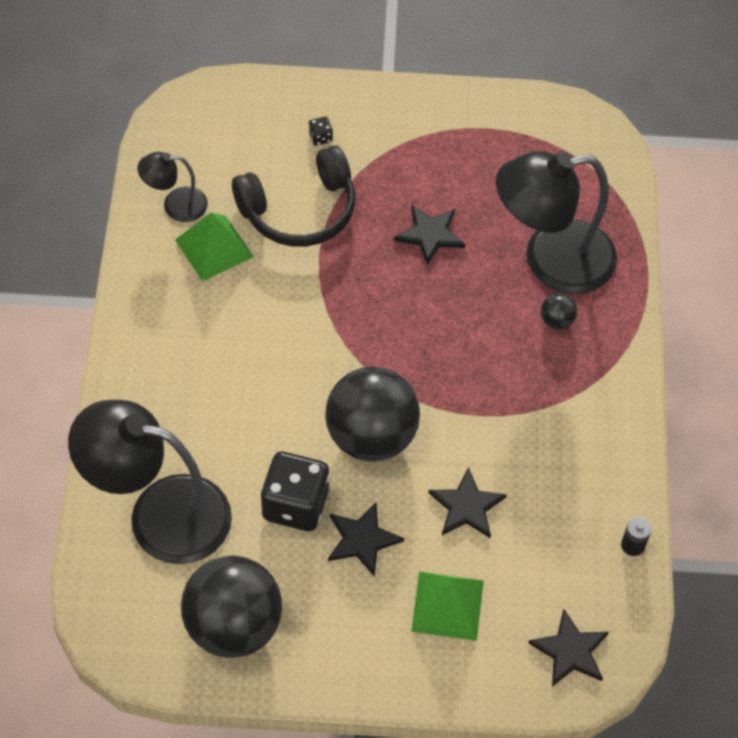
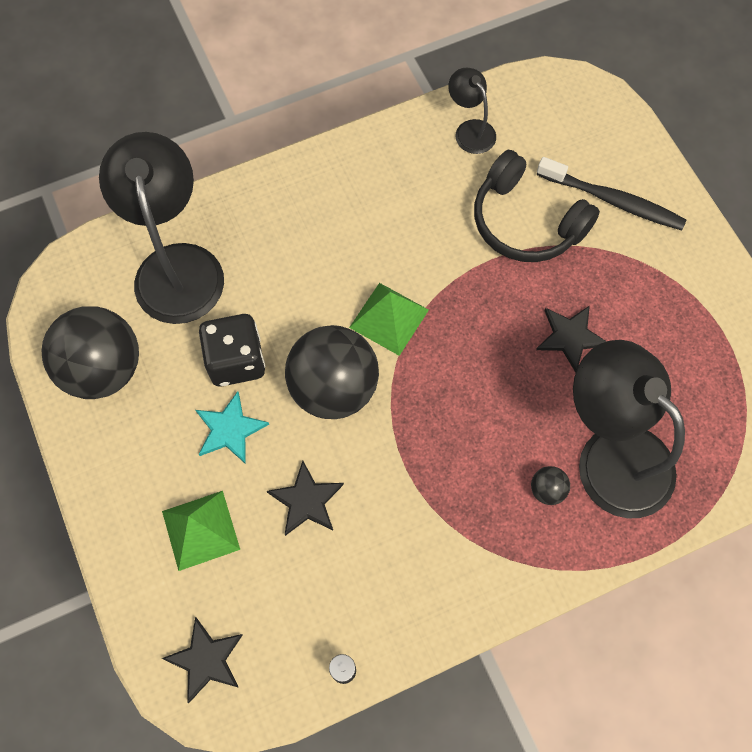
camera: 65 degrees right, 10 degrees up
(214, 248) = (446, 178): green pyramid -> green pyramid (389, 318)
(320, 137) = (613, 200): black dice -> black toothbrush
(362, 540) = (230, 429): black star -> turquoise star

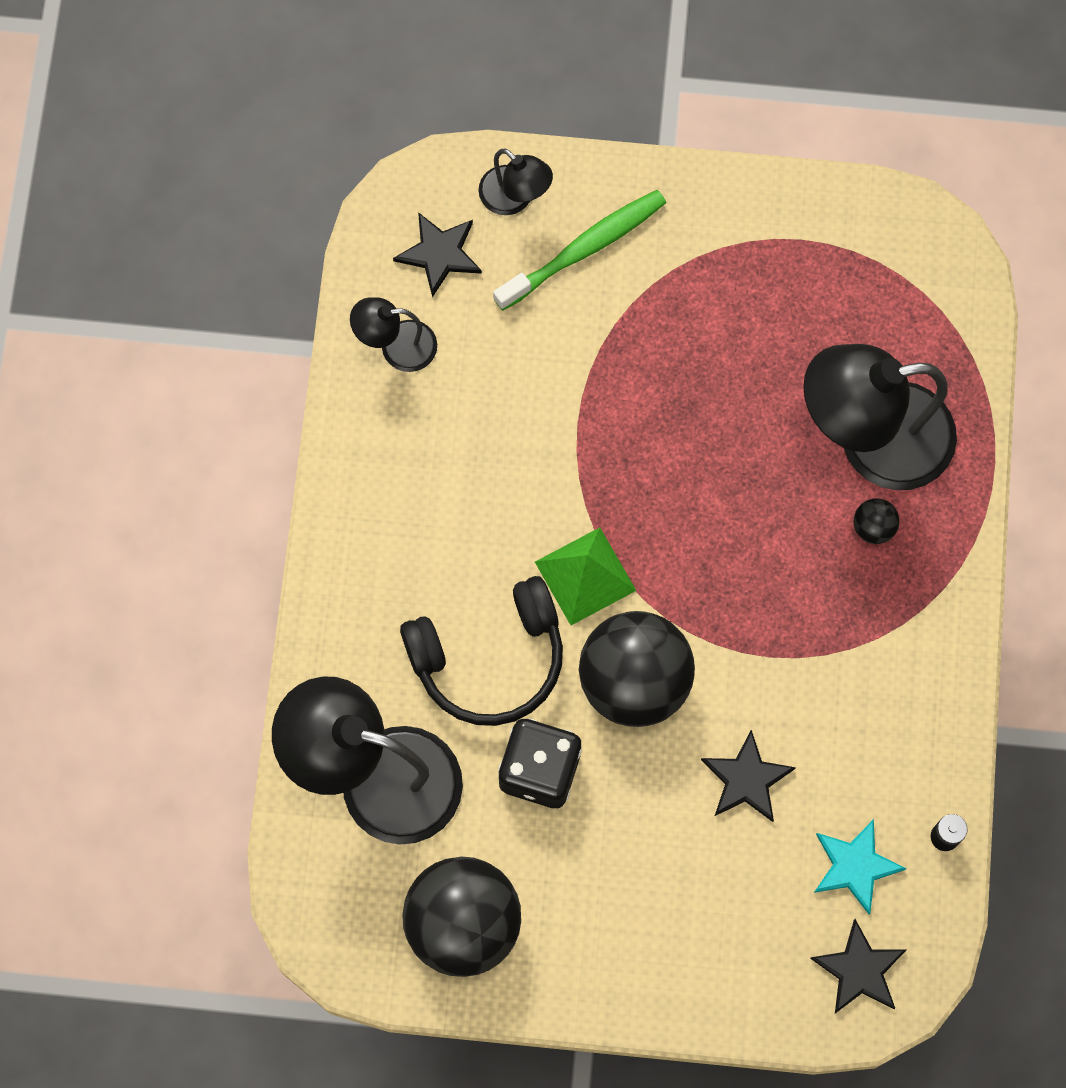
camera: 60 degrees left, 5 degrees up
(200, 530) = (717, 907): green pyramid -> none
(230, 429) = (619, 819): turquoise star -> turquoise star (855, 866)
(526, 222) = (554, 358): black headphones -> black headphones (489, 659)
(570, 337) = (720, 398): black star -> black star (439, 254)
(613, 200) = (584, 249): black toothbrush -> green toothbrush
(616, 144) = (515, 198): none -> black lamp

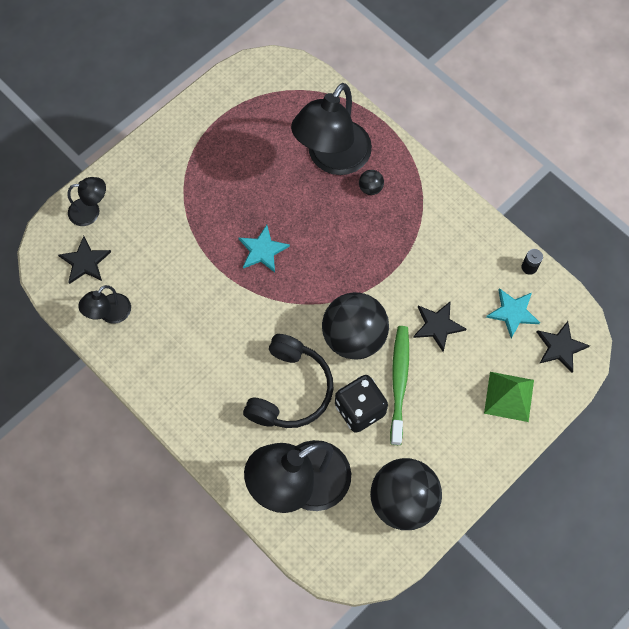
camera: 50 degrees left, 5 degrees down
(584, 249) = (141, 202): green toothbrush -> green toothbrush (399, 382)
(585, 576) = (288, 319): green pyramid -> green pyramid (509, 396)
(653, 462) = (262, 250): none -> turquoise star

